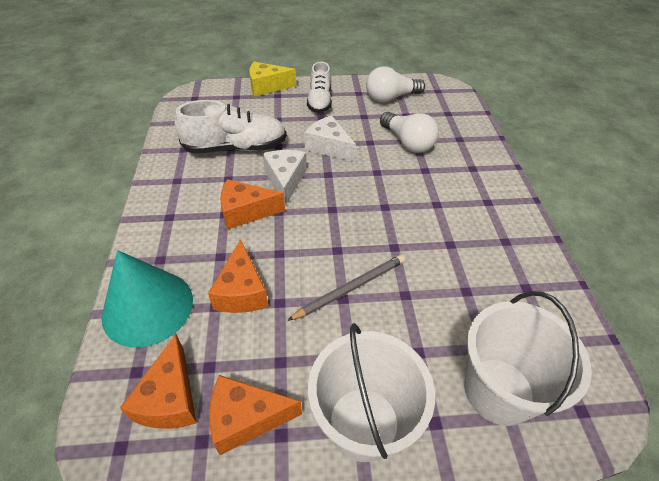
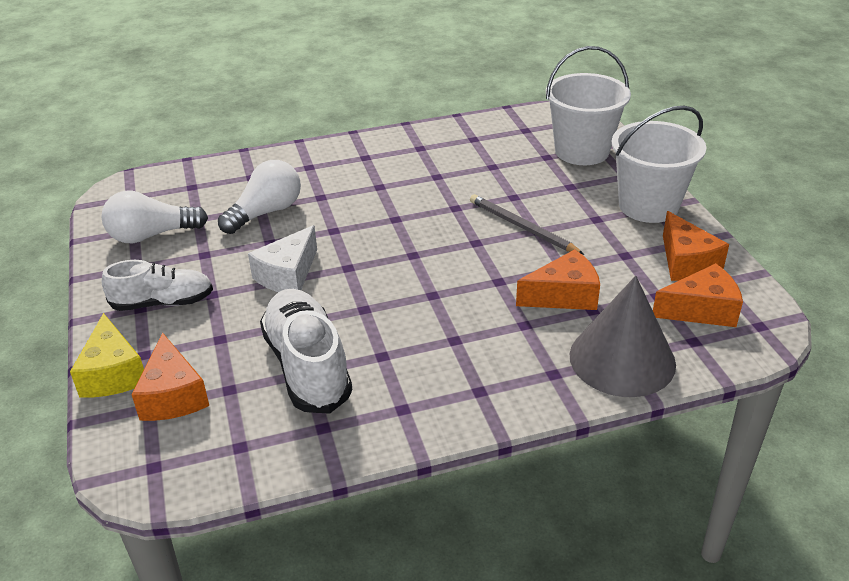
camera: 100 degrees left, 10 degrees down
(148, 307) = (622, 359): turquoise cone -> grey cone
(246, 212) = (443, 322): orange cheese -> orange cheese (173, 395)
(285, 180) = (371, 300): white cheese -> none
(390, 98) = (152, 235): white light bulb -> white light bulb turned 105 degrees clockwise

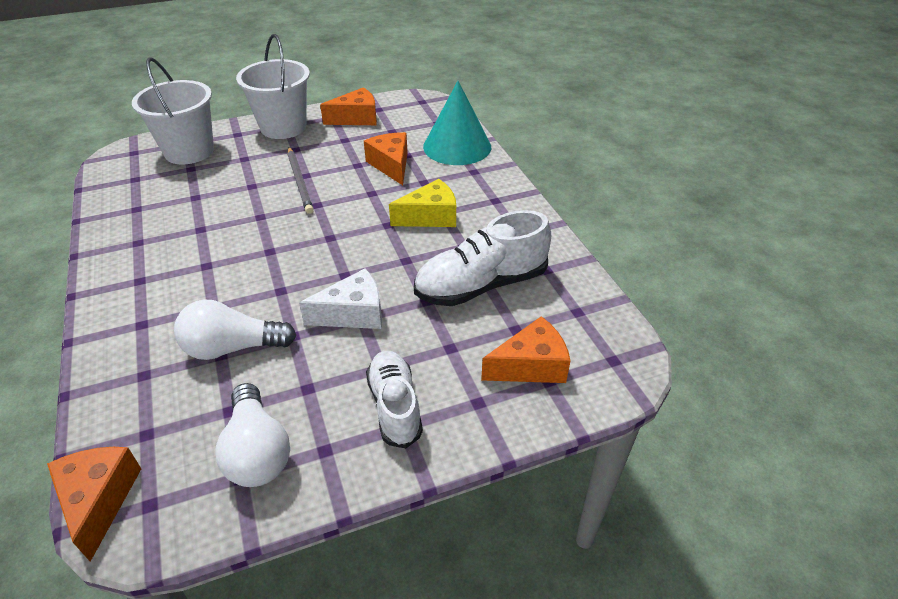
camera: 95 degrees left, 5 degrees up
(113, 373) = (509, 421): yellow cheese -> yellow cheese (430, 217)
(266, 212) = (233, 348): white light bulb -> white light bulb turned 45 degrees counterclockwise
(288, 275) = (353, 313): white cheese -> white cheese turned 45 degrees counterclockwise
(522, 227) = (300, 182): grey pencil -> grey pencil turned 60 degrees counterclockwise
(622, 359) = (457, 146): grey cone -> turquoise cone
(701, 310) = (407, 117): orange cheese -> orange cheese (99, 500)

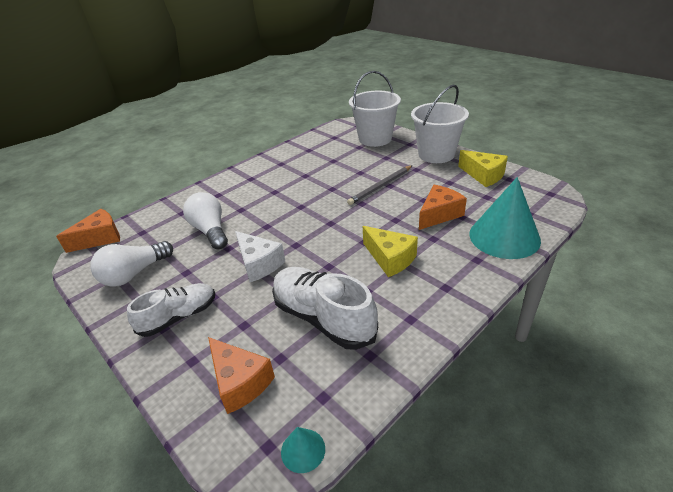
camera: 70 degrees right, 5 degrees down
(356, 118) = (483, 175): orange cheese -> yellow cheese
(626, 338) = (303, 450): none -> turquoise cone

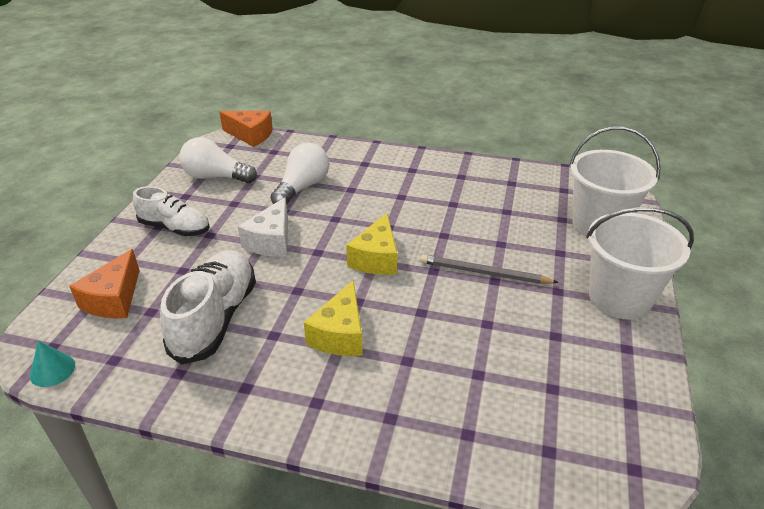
camera: 55 degrees right, 0 degrees up
(439, 214) = (464, 349): orange cheese -> none
(483, 175) = (610, 368): yellow cheese -> yellow cheese (376, 258)
(504, 237) = (463, 435): turquoise cone -> none

